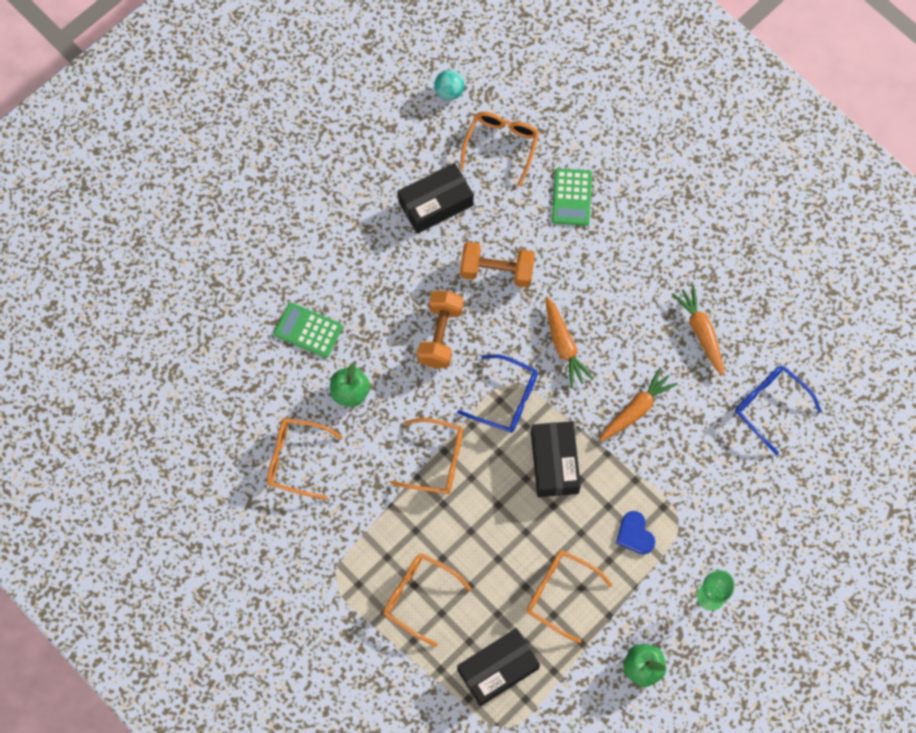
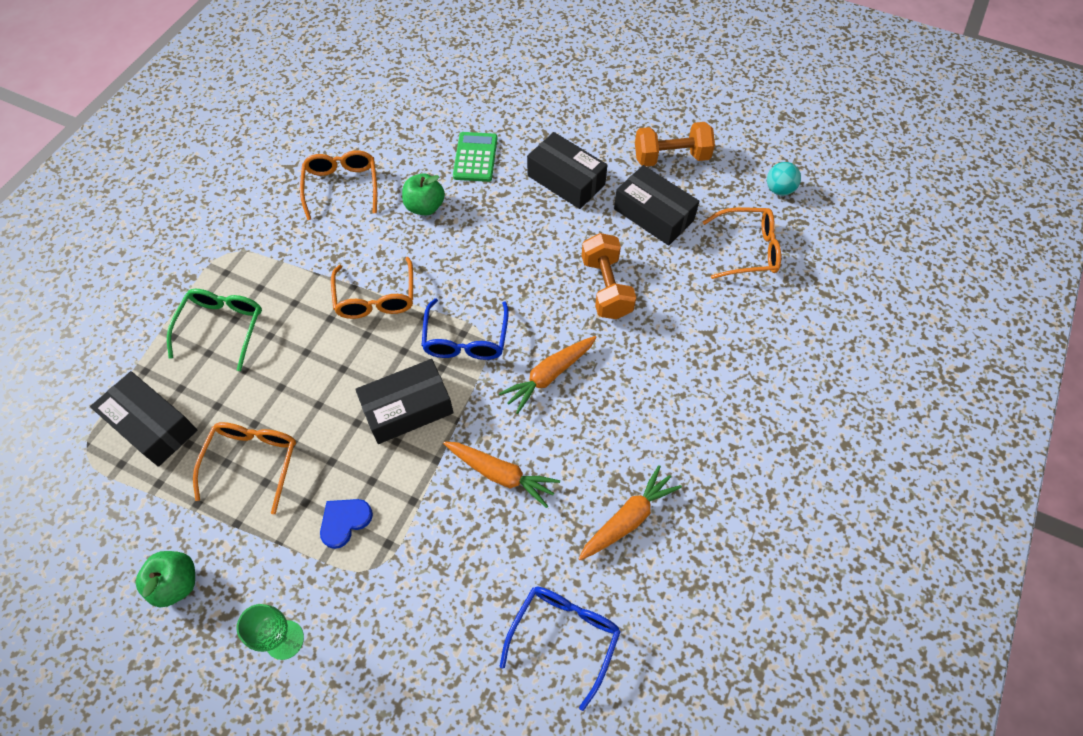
camera: 70 degrees right, 10 degrees down
(368, 261) = (566, 180): none -> black box
(419, 596) = (222, 327): orange glasses -> green glasses
(440, 335) = (514, 260): orange dumbbell -> orange dumbbell (671, 157)
(572, 197) = (726, 331): green calculator -> none

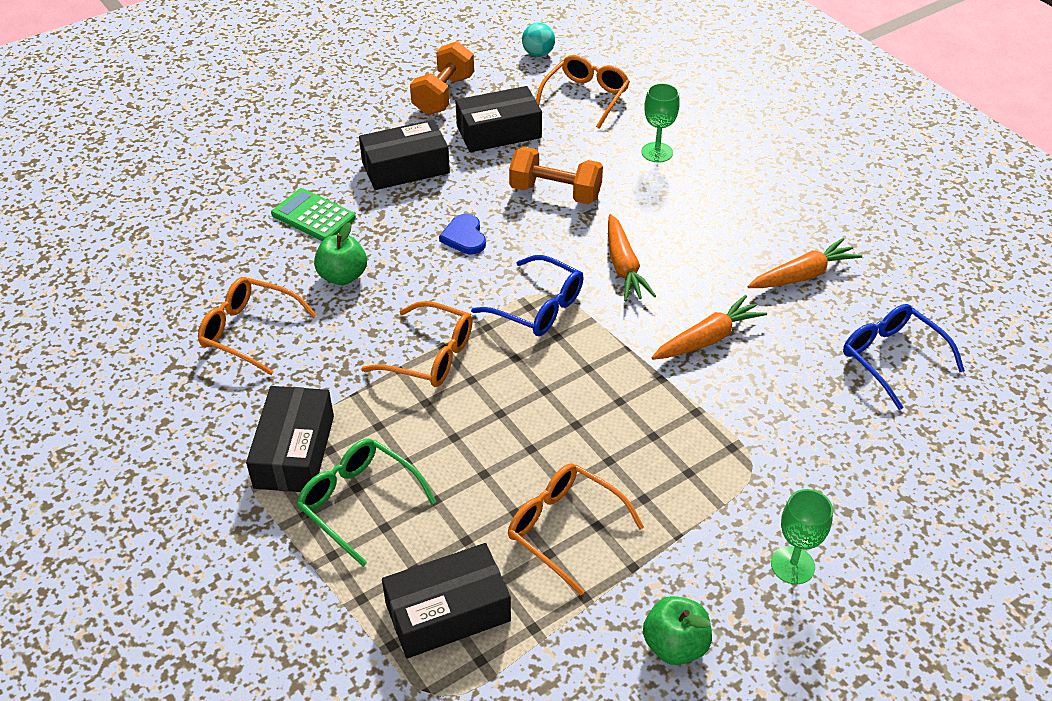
camera: 60 degrees left, 15 degrees down
(344, 521) = (687, 473): blue heart -> blue heart (464, 237)
(407, 408) = (587, 379): black box -> black box (294, 451)
(628, 518) = (802, 275): orange carrot -> orange carrot turned 75 degrees clockwise
(713, 335) = (657, 152): none -> green goblet

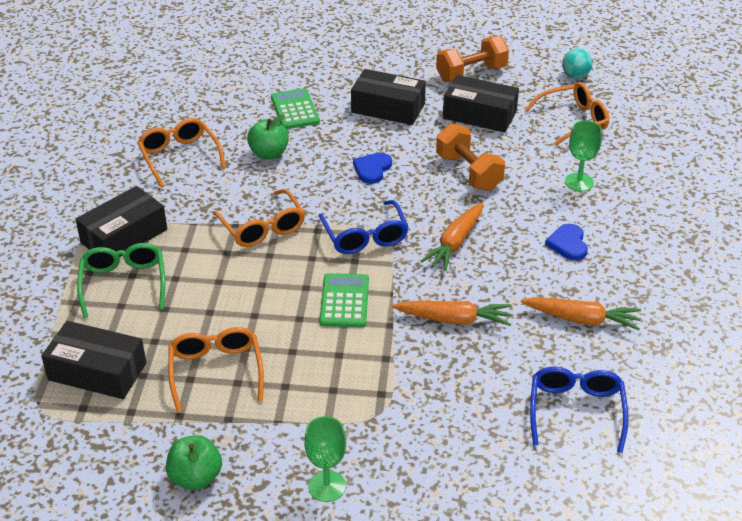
camera: 40 degrees right, 5 degrees down
(595, 381) = (344, 301): none -> green calculator
(714, 214) = (568, 244): none -> blue heart

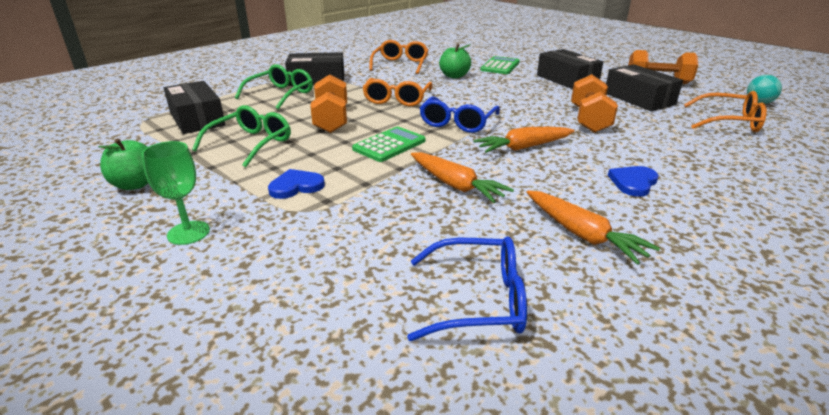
camera: 40 degrees right, 10 degrees down
(216, 371) = (251, 143): orange glasses -> green glasses
(242, 295) = (331, 120): none -> orange dumbbell
(372, 169) = (513, 98): blue heart -> blue heart (296, 186)
(576, 411) = (478, 300): blue glasses -> blue glasses turned 45 degrees clockwise
(579, 182) = (693, 153): green goblet -> none

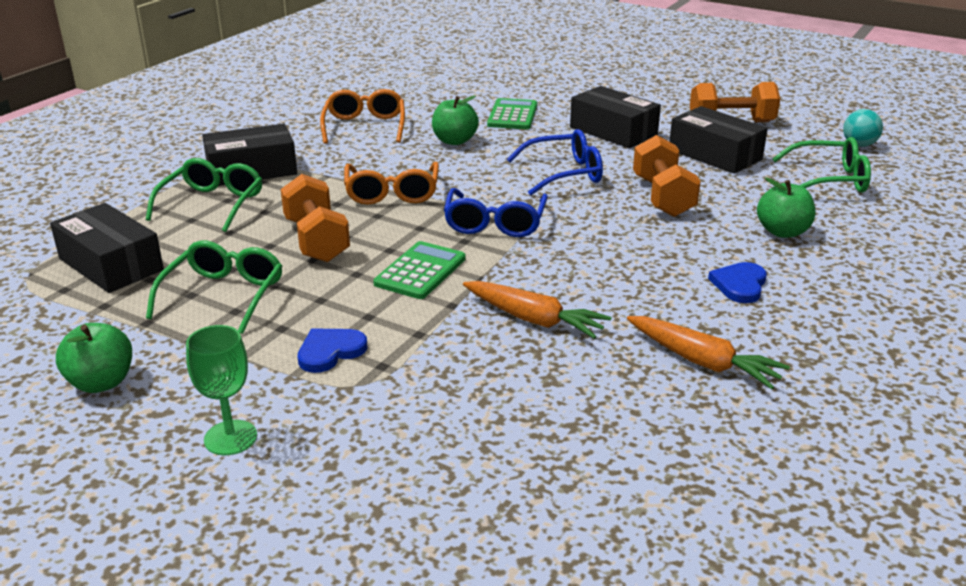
camera: 15 degrees left, 0 degrees up
(478, 300) = (619, 457): blue glasses -> blue glasses (564, 173)
(523, 147) = (595, 252): orange carrot -> none
(680, 151) = (782, 232): none -> green apple
(729, 122) = (829, 180): orange glasses -> green glasses

